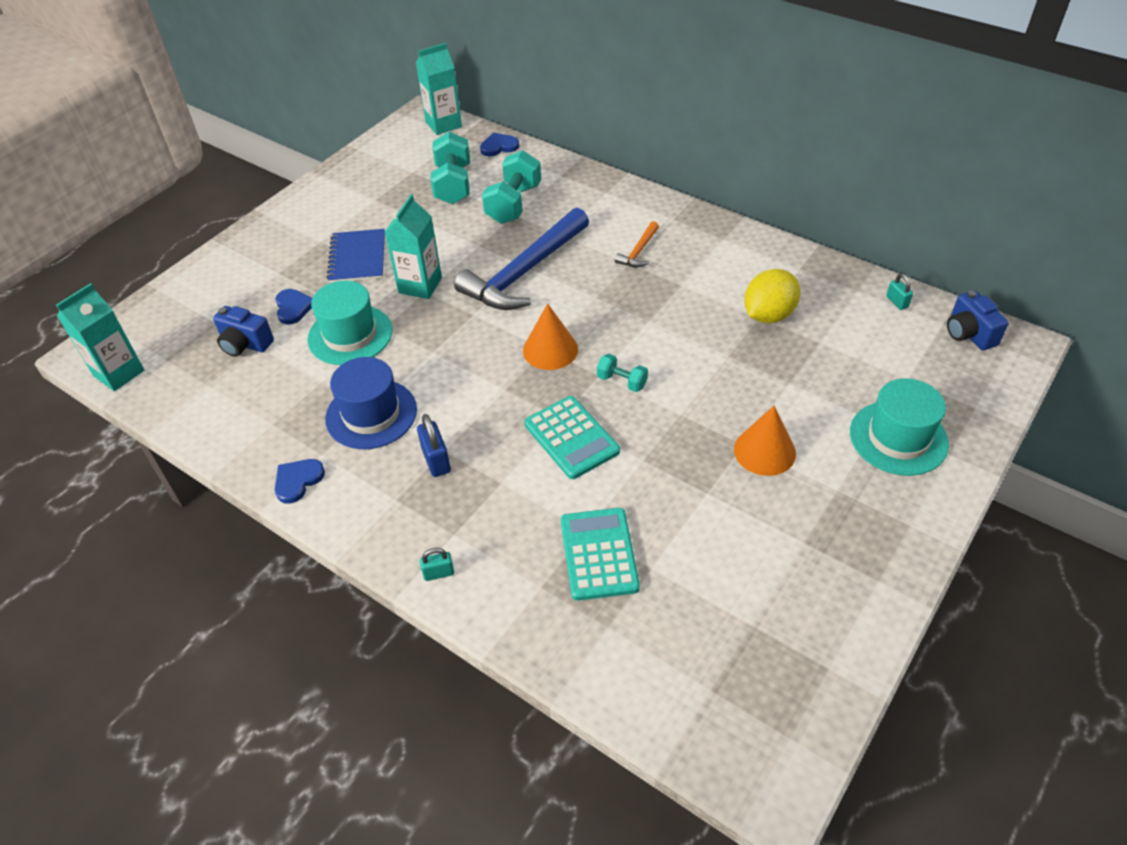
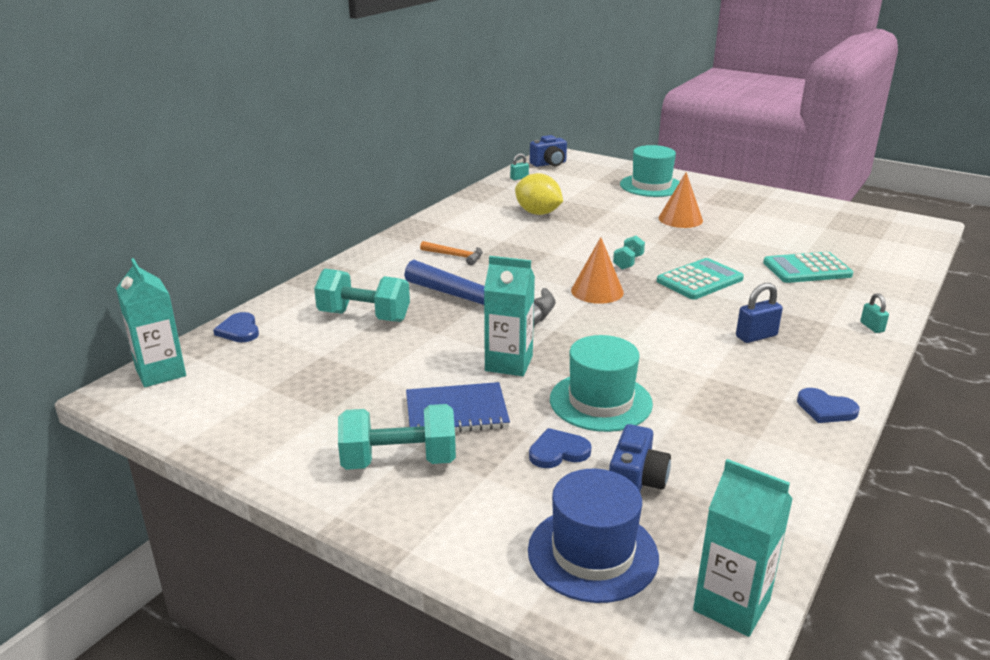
camera: 95 degrees left, 20 degrees down
(371, 414) = (715, 375): blue hat -> blue hat (592, 553)
(453, 185) = (312, 356): turquoise dumbbell -> turquoise dumbbell (399, 461)

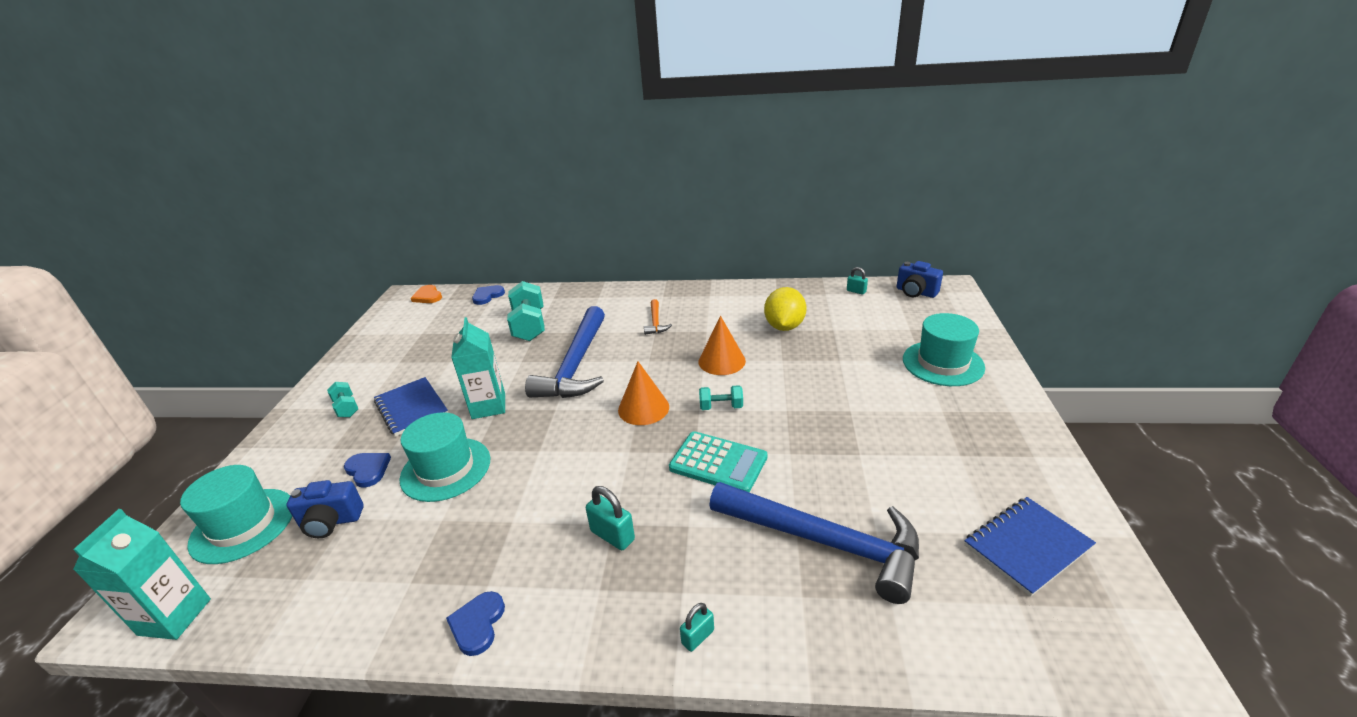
camera: 65 degrees right, 5 degrees up
(161, 372) = (428, 296): turquoise carton -> orange heart
(399, 461) = (346, 408): turquoise dumbbell -> turquoise dumbbell, size x0.53
(592, 553) = (243, 525): blue hat -> turquoise hat
(680, 219) = (869, 408): orange cone -> orange cone (721, 361)
(756, 336) = (612, 535): blue padlock -> turquoise padlock
(807, 269) = (824, 541): turquoise calculator -> blue hammer
(841, 223) = (1027, 547): none -> blue notebook

